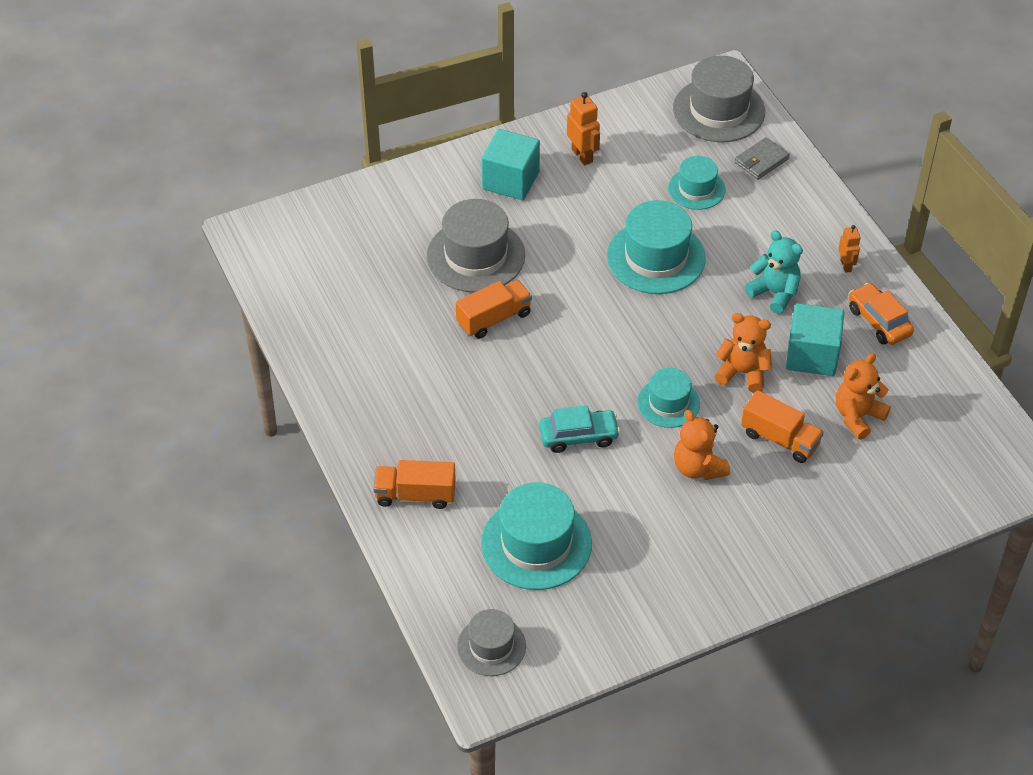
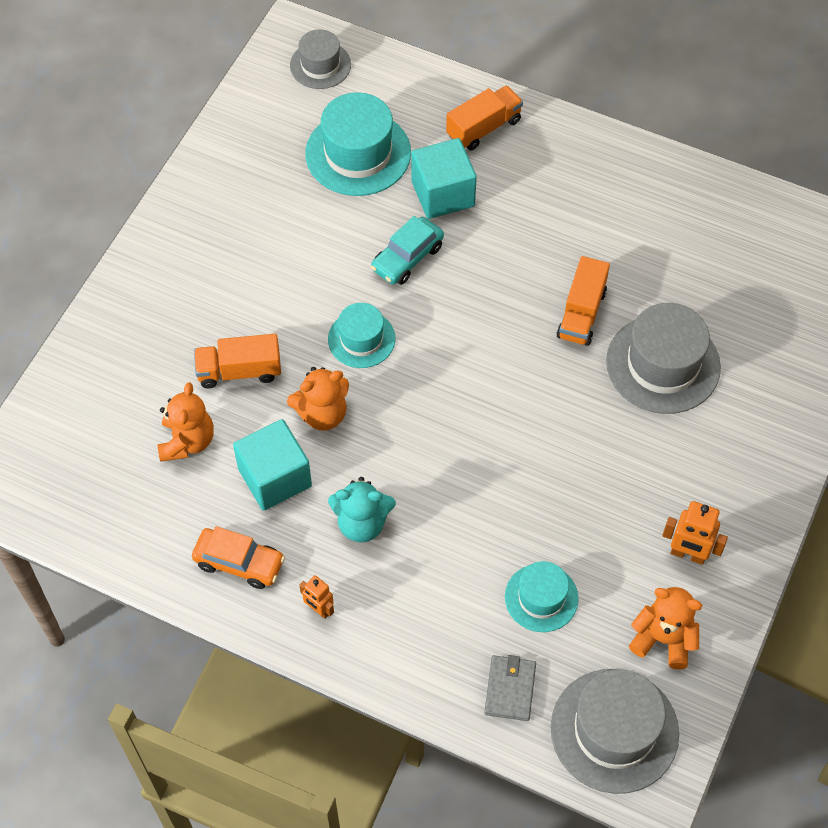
camera: 140 degrees right, 10 degrees up
(510, 180) = (721, 471): turquoise cube -> turquoise cube (443, 194)
(656, 257) = (505, 482): turquoise hat -> none
(698, 467) = (287, 297): orange teddy bear -> orange teddy bear (663, 639)

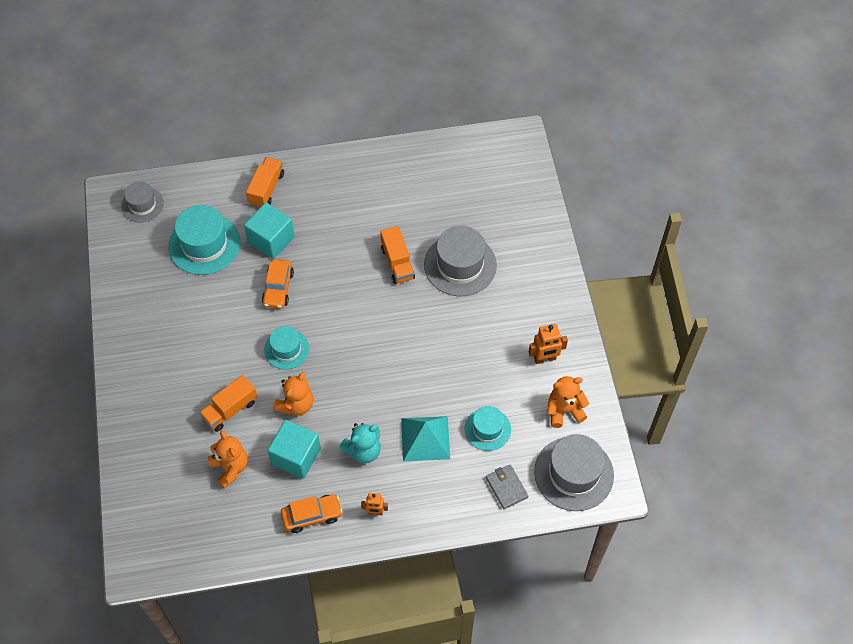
camera: 35 degrees left, 0 degrees up
(407, 258) = (278, 288): turquoise car -> orange car
(451, 557) = (425, 438): none -> turquoise pyramid

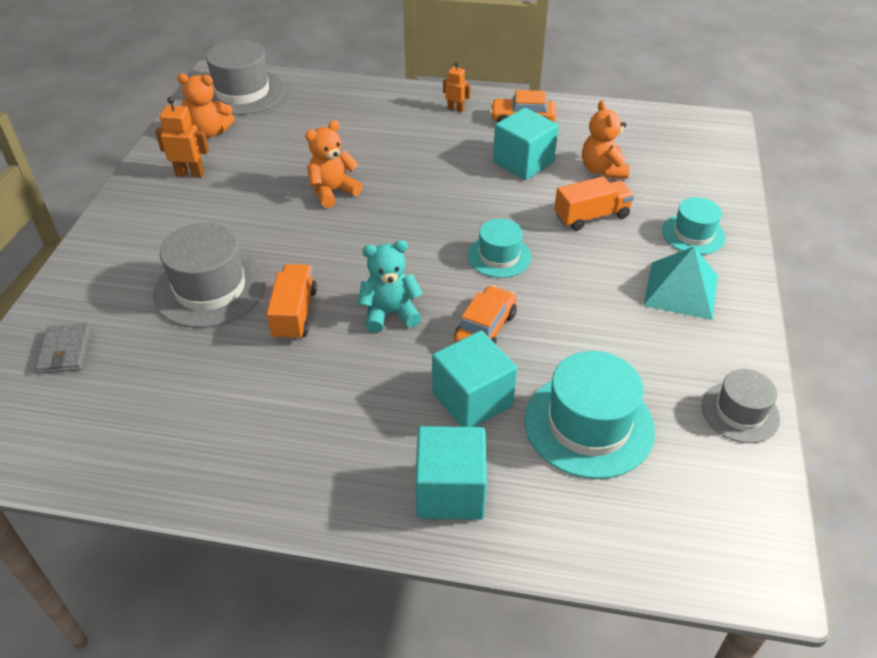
camera: 160 degrees left, 15 degrees down
(142, 204) = (699, 533): grey hat -> grey hat (740, 412)
(266, 189) = (450, 491): orange truck -> turquoise cube
(296, 404) = (507, 202): orange teddy bear -> orange teddy bear (333, 191)
(363, 450) = (445, 150): turquoise teddy bear -> turquoise teddy bear (390, 313)
(425, 438) = (372, 145): turquoise pyramid -> turquoise pyramid (681, 290)
(487, 429) = (301, 137): turquoise hat -> turquoise hat (693, 234)
(506, 487) = (314, 97): grey wallet -> grey wallet (65, 351)

